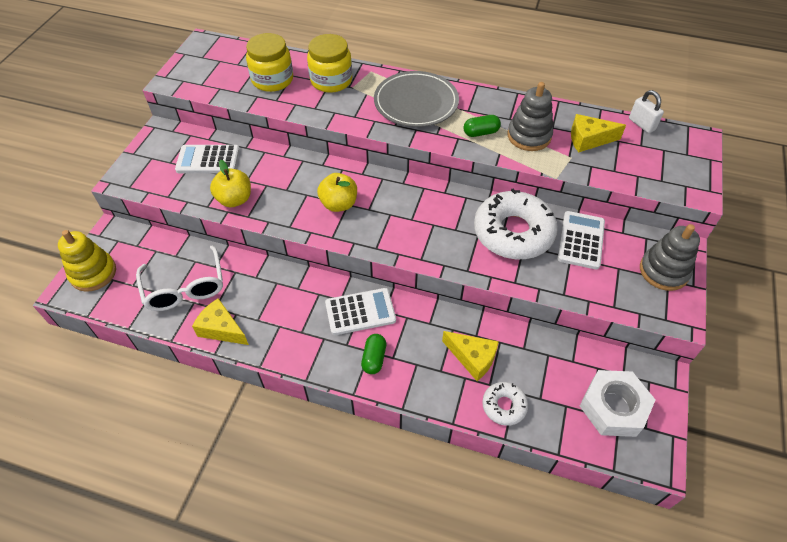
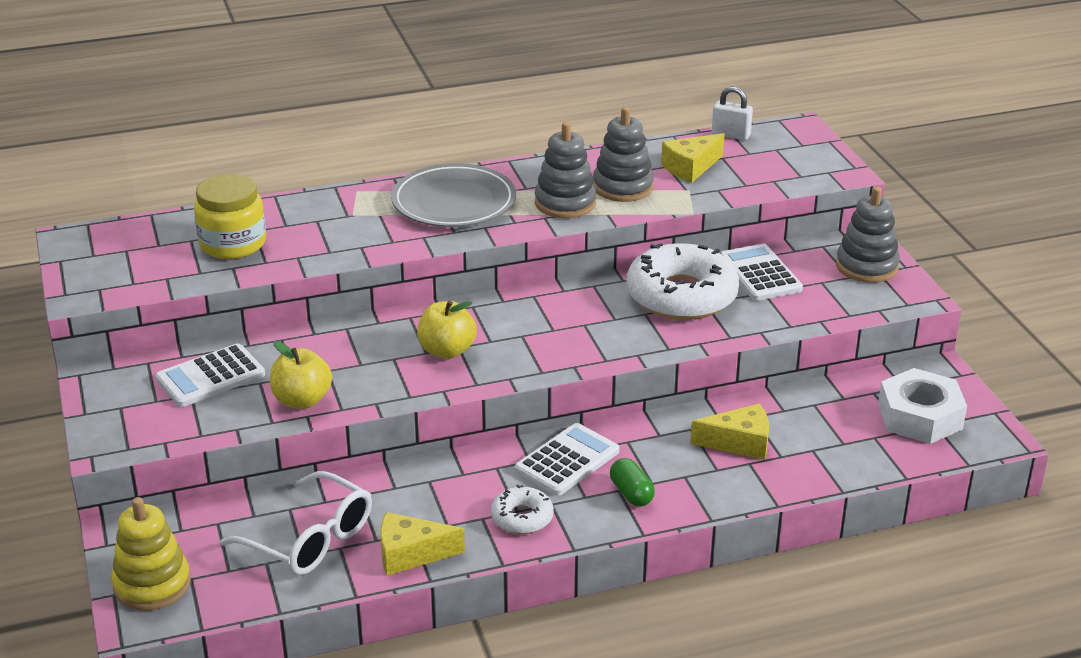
camera: 35 degrees left, 20 degrees down
(331, 81) = (316, 217): yellow jar -> none
(481, 133) = (565, 203): green capsule -> grey stacking toy
(504, 406) = (814, 466): white donut -> white donut (522, 517)

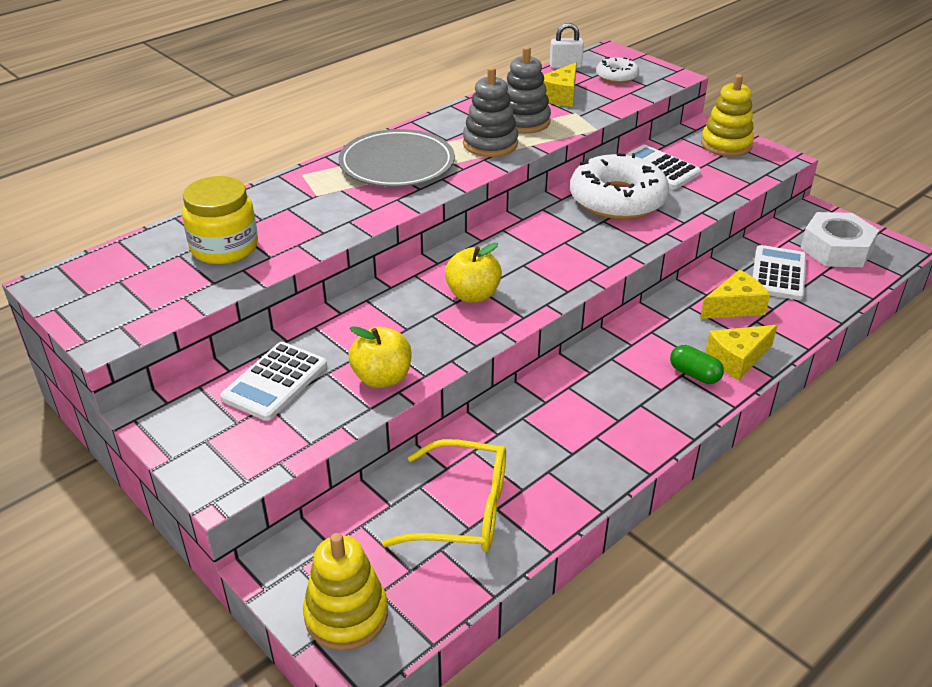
camera: 25 degrees left, 5 degrees up
(309, 539) = (462, 510): white glasses -> yellow glasses
(411, 554) = (565, 492): yellow cheese -> yellow cheese (737, 359)
(522, 517) = (628, 425): white donut -> white donut (617, 76)
(567, 461) = (620, 362): white calculator -> white calculator (778, 274)
(866, 266) = (726, 144): grey stacking toy -> yellow stacking toy

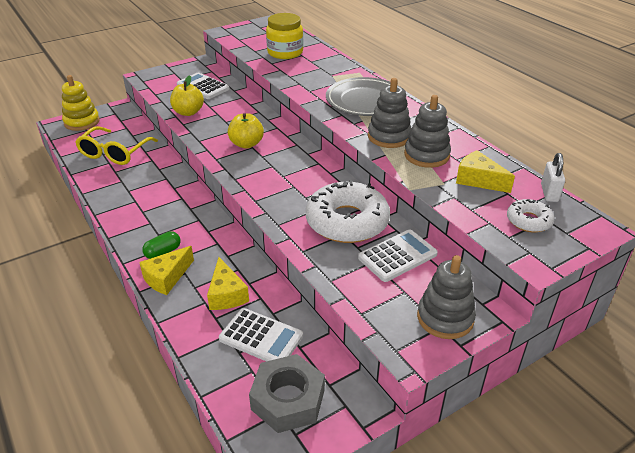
camera: 100 degrees right, 0 degrees up
(726, 144) = (445, 318): yellow stacking toy -> grey stacking toy
(737, 359) = (166, 277): yellow cheese -> yellow cheese turned 120 degrees counterclockwise
(836, 249) = (288, 399): white nut -> grey nut

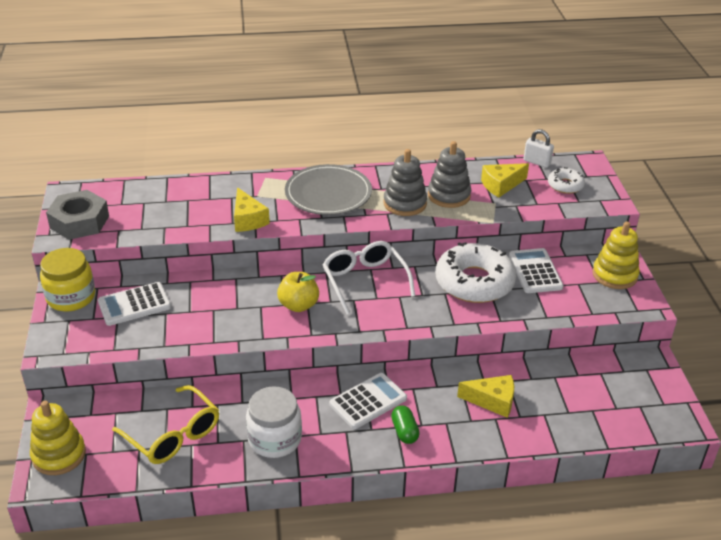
camera: 65 degrees left, 0 degrees up
(127, 193) = (275, 439): none -> white jar
(166, 277) = (446, 437): yellow cheese -> yellow cheese (248, 219)
(188, 112) = (189, 331): yellow apple -> none
(261, 337) = (557, 394): white calculator -> white calculator (368, 401)
(285, 52) = (170, 209): yellow jar -> yellow jar (71, 297)
(288, 399) = (630, 398): grey nut -> grey nut (79, 222)
(299, 164) = (365, 281): none -> white glasses
(445, 318) = (614, 275): grey stacking toy -> yellow stacking toy

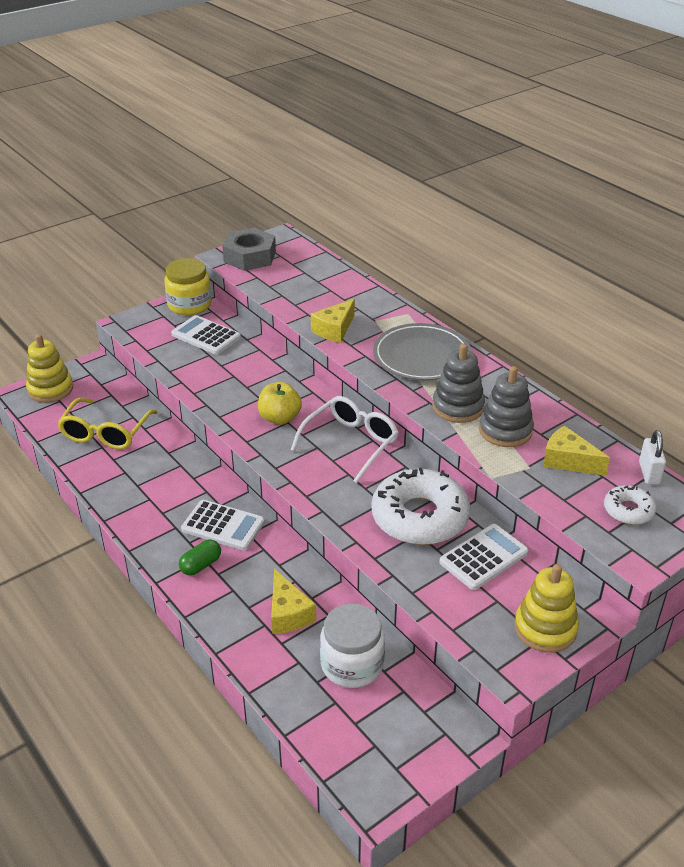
camera: 60 degrees right, 0 degrees up
(275, 439) = (137, 488): white jar -> white jar (352, 664)

